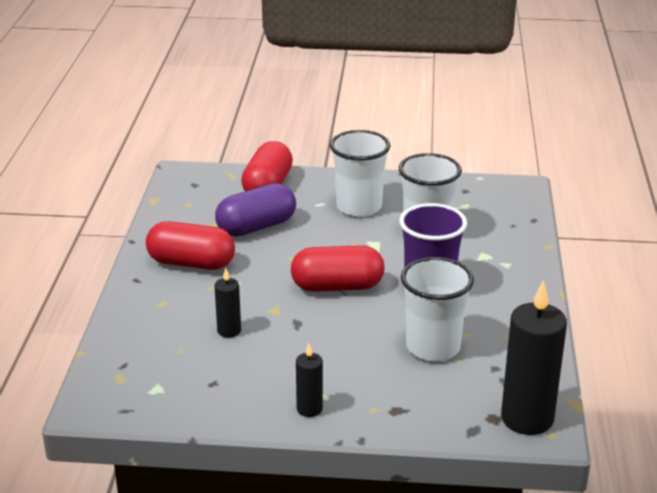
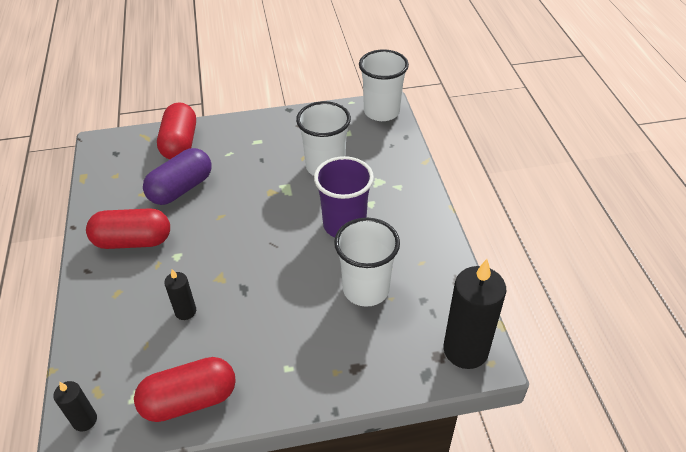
camera: 15 degrees left, 15 degrees up
(309, 409) = (280, 386): black candle -> black candle (85, 420)
(337, 286) = (267, 240): red capsule -> red capsule (189, 400)
(359, 207) = (262, 150): white cup -> white cup (381, 111)

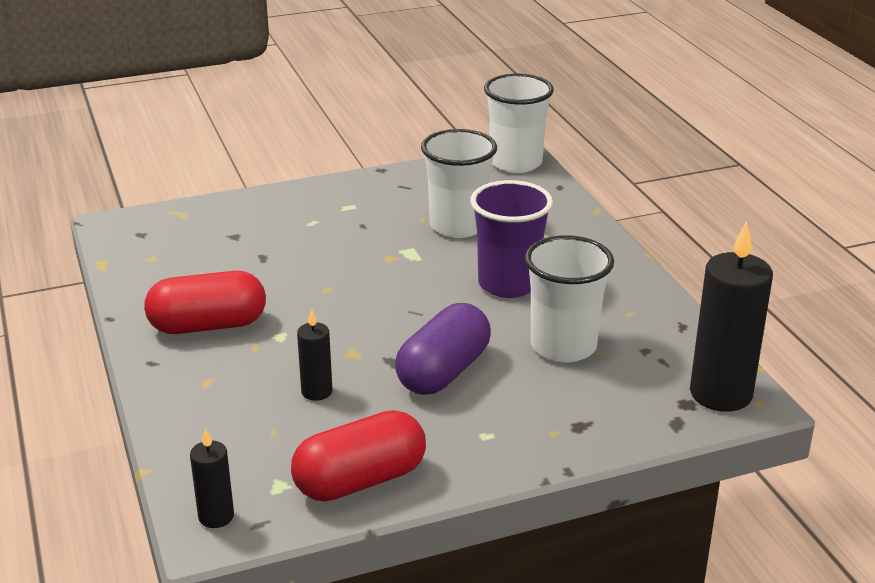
camera: 10 degrees left, 15 degrees down
(180, 143) = (235, 217): red capsule -> none
(181, 189) = (256, 264): purple capsule -> purple capsule (443, 372)

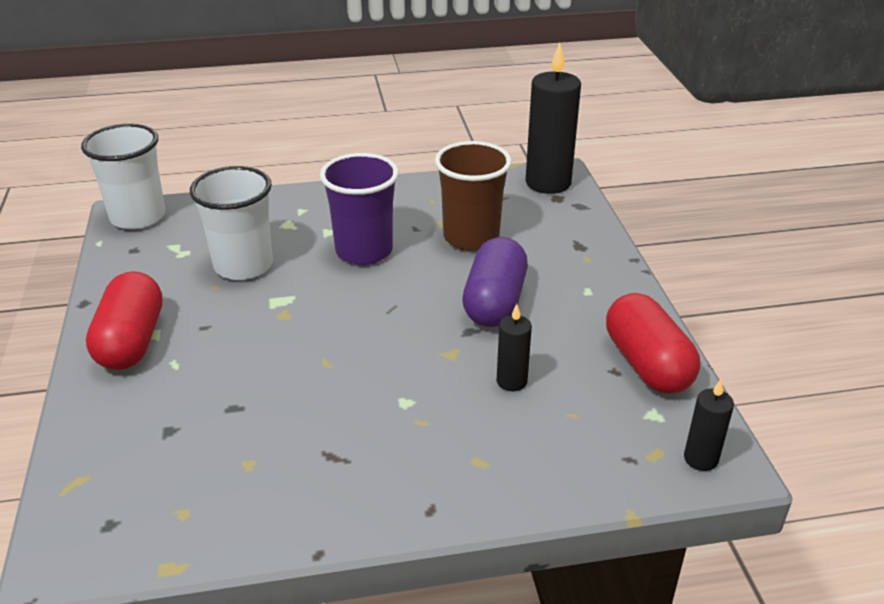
camera: 80 degrees left, 5 degrees up
(208, 325) = (367, 458): red capsule -> red capsule (131, 341)
(443, 372) = (494, 302): purple capsule -> purple capsule turned 60 degrees clockwise
(563, 346) = (471, 237): white cup -> brown cup

